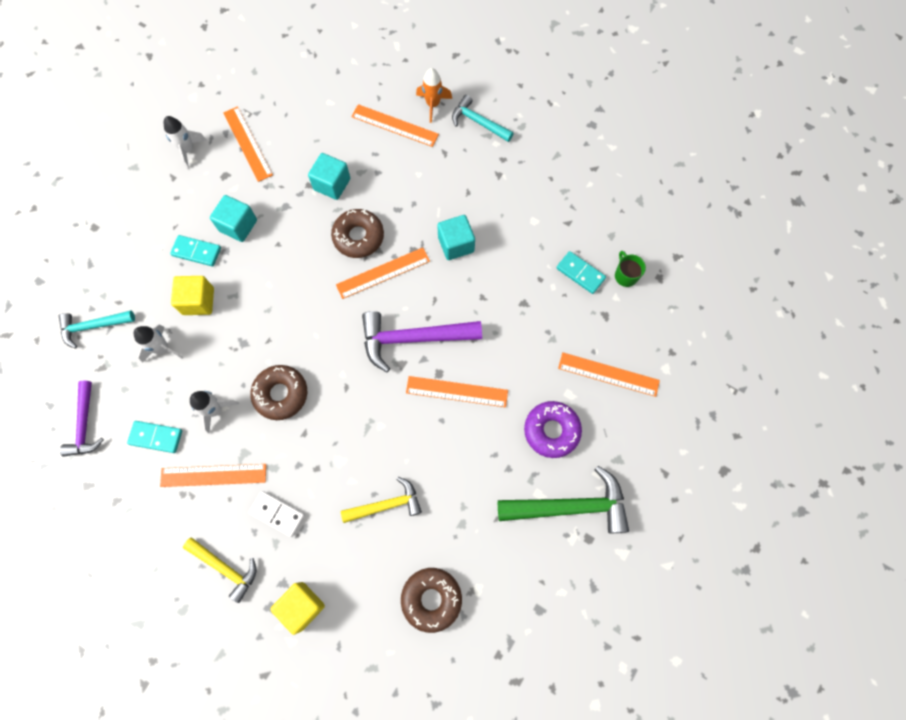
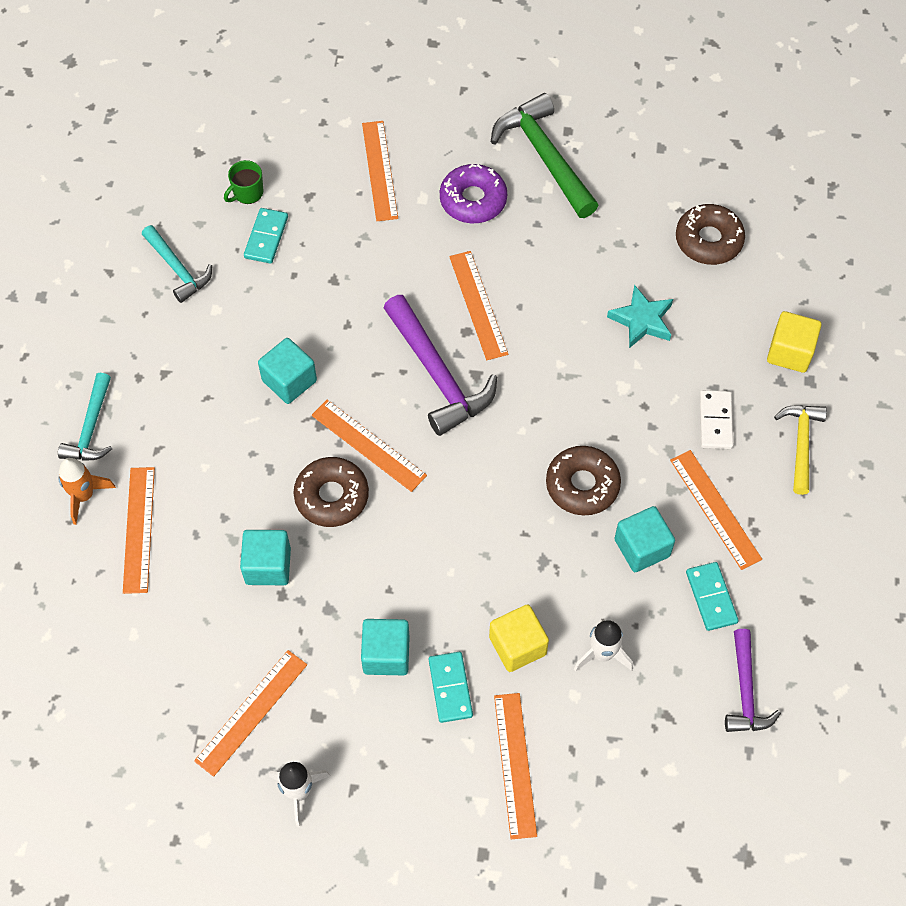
camera: 115 degrees left, 10 degrees down
(85, 424) = (745, 691): purple hammer -> purple hammer turned 120 degrees clockwise
(93, 326) = (621, 761): turquoise hammer -> turquoise hammer (178, 269)
(130, 266) = (515, 764): none -> orange ruler
(215, 410) = (642, 548): white rocket -> turquoise cube
(386, 504) = (642, 320): yellow hammer -> turquoise star

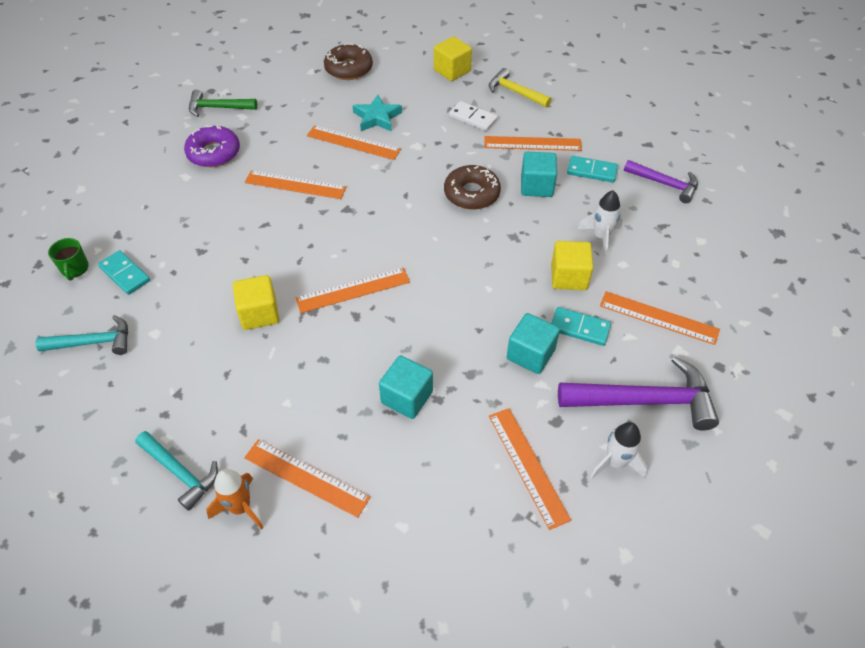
camera: 60 degrees left, 10 degrees down
(289, 381) = (259, 313): turquoise cube -> yellow cube
(332, 496) = (377, 330): brown donut -> none
(379, 170) = (139, 188): orange ruler -> orange ruler (353, 142)
(438, 374) = (329, 228): purple hammer -> purple hammer (644, 400)
(544, 157) = (218, 108): green hammer -> green hammer, size x0.61

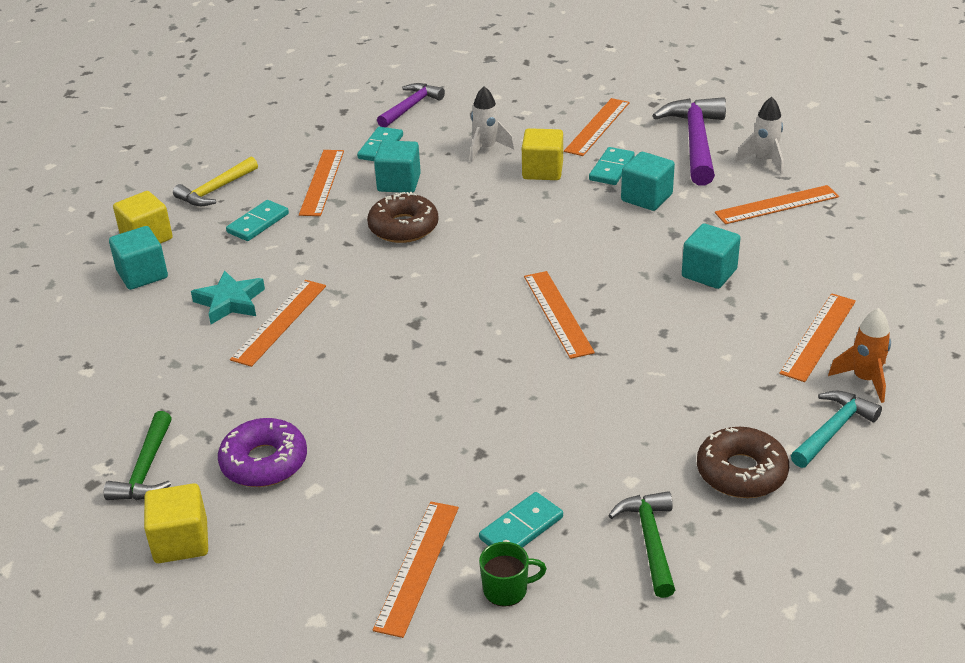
camera: 85 degrees left, 15 degrees down
(93, 342) = (650, 541): turquoise hammer -> green hammer
(259, 313) = (595, 387): yellow cube -> yellow cube (181, 541)
(295, 185) = (358, 371): orange ruler -> orange ruler (417, 567)
(348, 68) = (98, 332): brown donut -> brown donut (741, 472)
(409, 76) = (142, 274): none -> turquoise cube
(473, 118) = (258, 223): white domino -> turquoise domino

